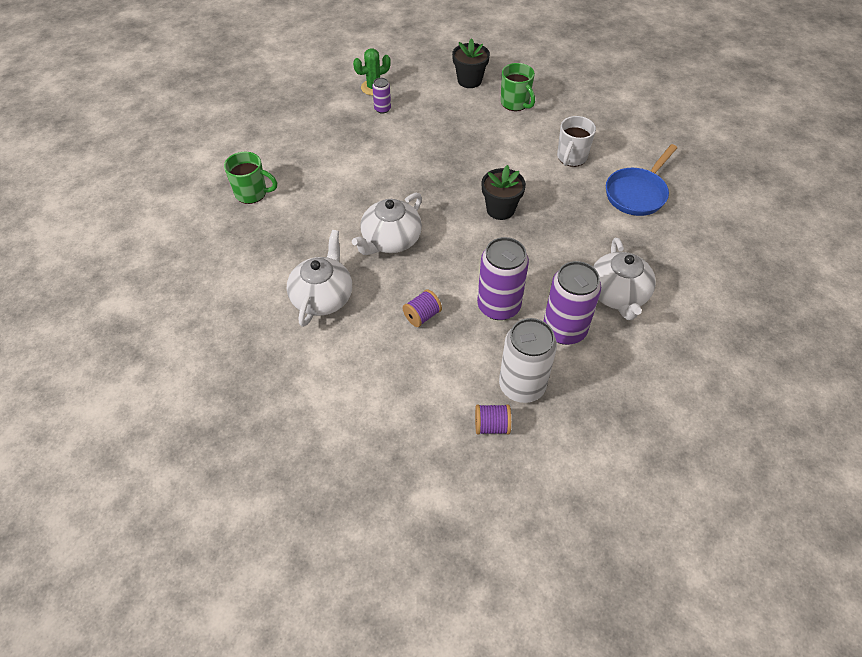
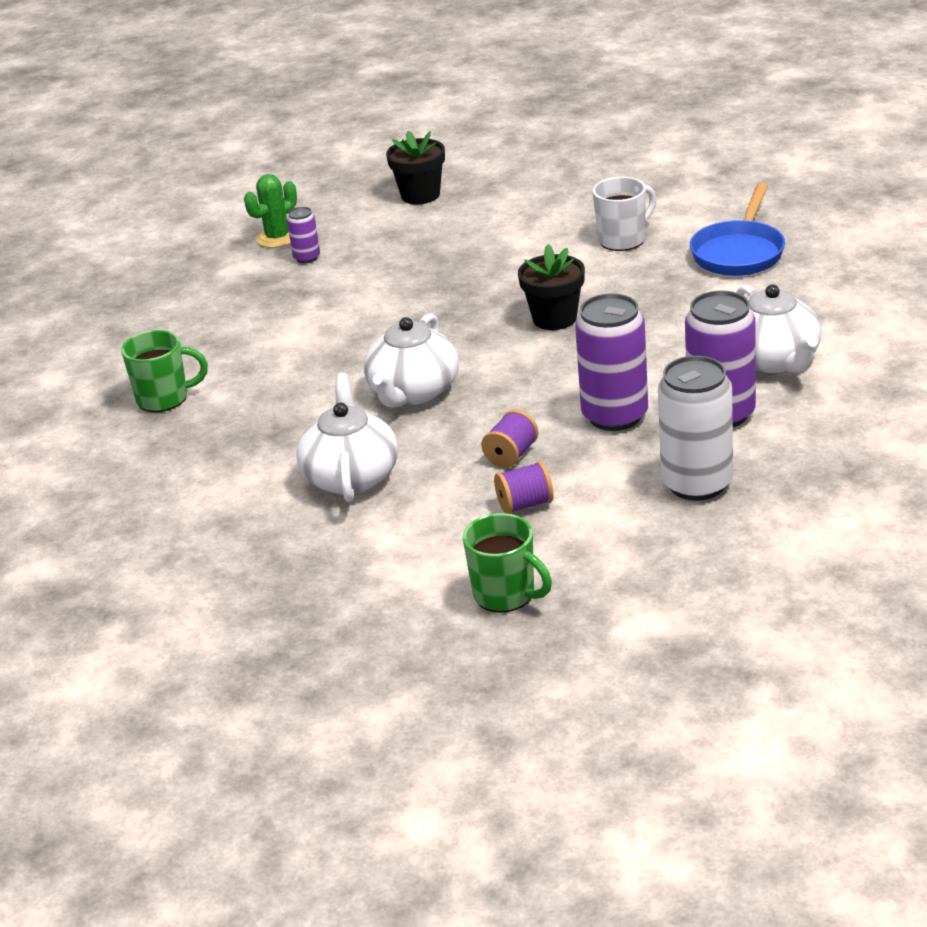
camera: 15 degrees left, 20 degrees down
(491, 426) = (680, 533): purple spool -> purple spool (525, 504)
(515, 103) = (505, 203): green mug -> green mug (506, 595)
(571, 157) = (623, 239): white mug -> white mug turned 135 degrees counterclockwise

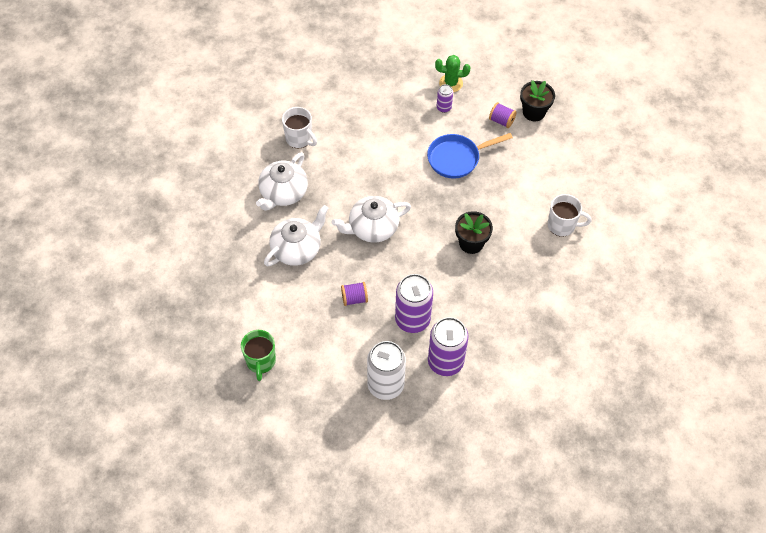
camera: 45 degrees right, 25 degrees up
(164, 398) = (299, 139): green mug -> white mug
(525, 504) = (324, 328): purple spool -> purple spool (501, 121)
(739, 252) = (590, 283): blue pan -> blue pan (457, 158)
(773, 360) = (505, 357): white teapot -> white teapot (283, 193)

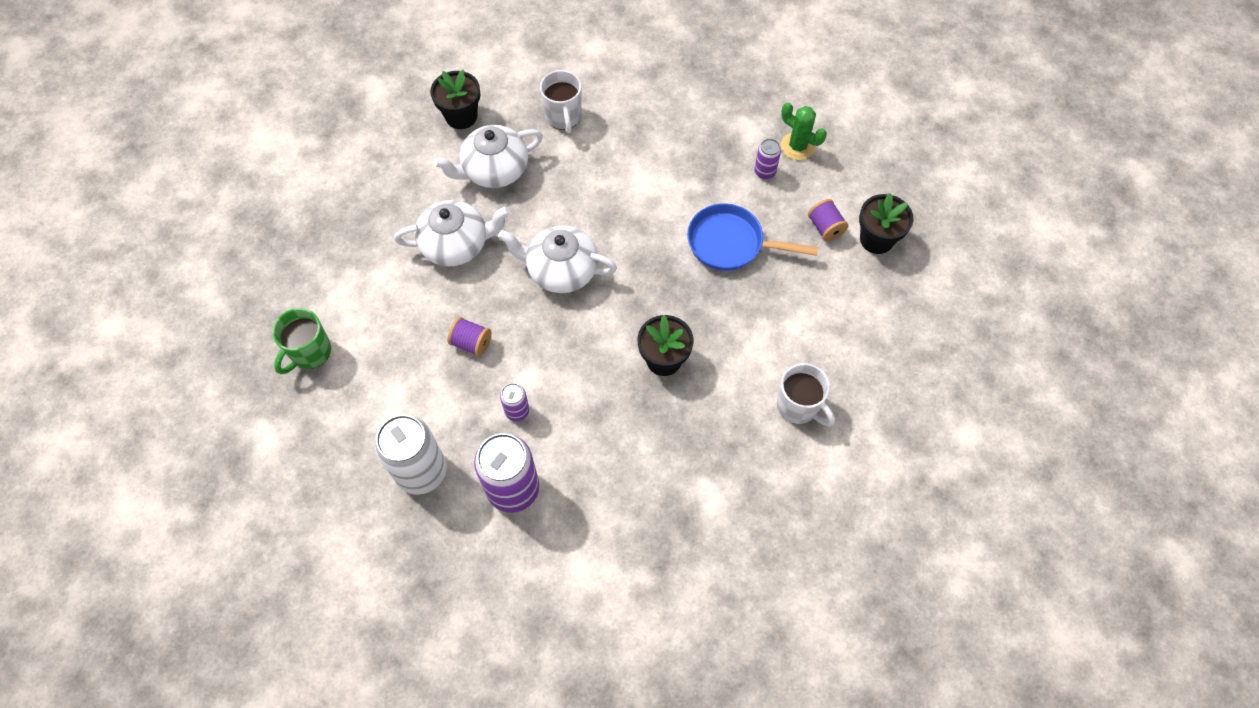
camera: 35 degrees right, 5 degrees up
(234, 172) = (461, 116): none -> black flower pot
(412, 319) = (517, 411): purple can -> purple can, size x0.48

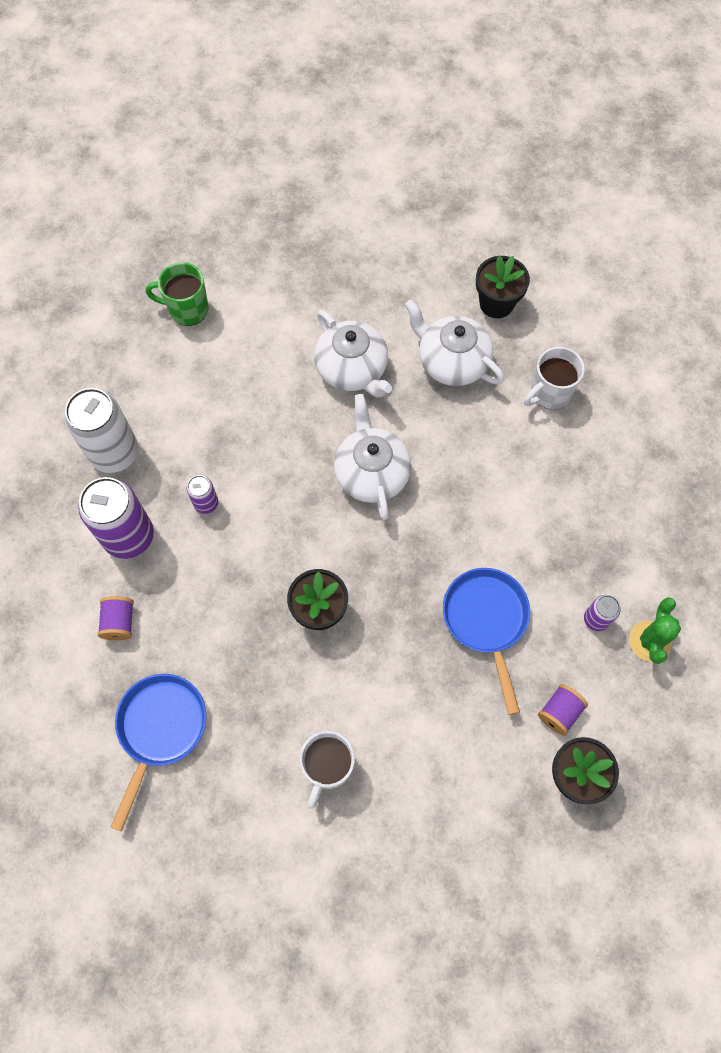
camera: 65 degrees right, 5 degrees up
(471, 343) = (256, 432): purple spool -> purple spool (119, 622)
(708, 528) = (160, 729): none -> blue pan

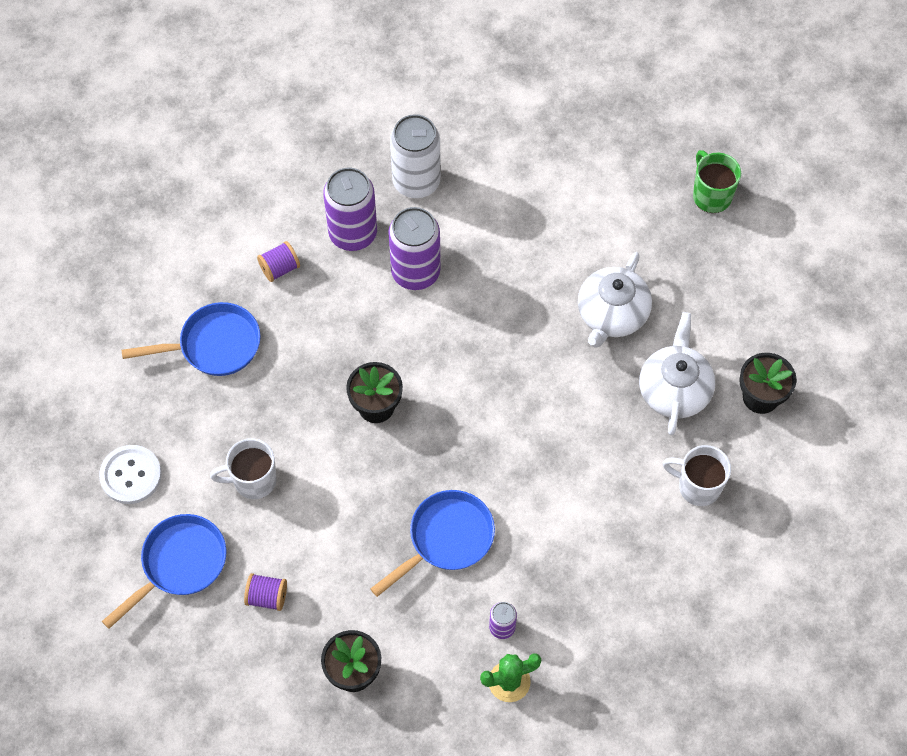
camera: 60 degrees right, 5 degrees down
(187, 309) = (581, 158): green mug -> green mug (711, 195)
(206, 503) = (415, 272): purple can -> purple can, size x2.06
(250, 889) = (131, 475): none -> white button
(371, 472) = (523, 381): white teapot -> none
(375, 888) = (179, 564): none -> blue pan
(559, 712) = (400, 636): purple spool -> purple spool (267, 597)

